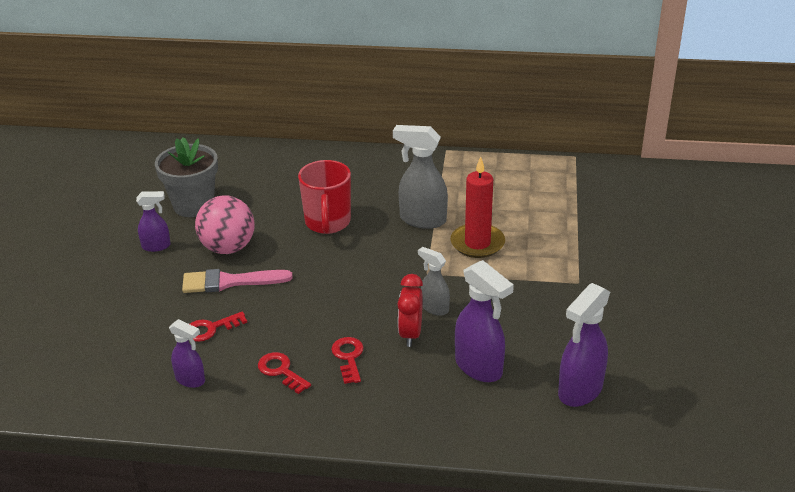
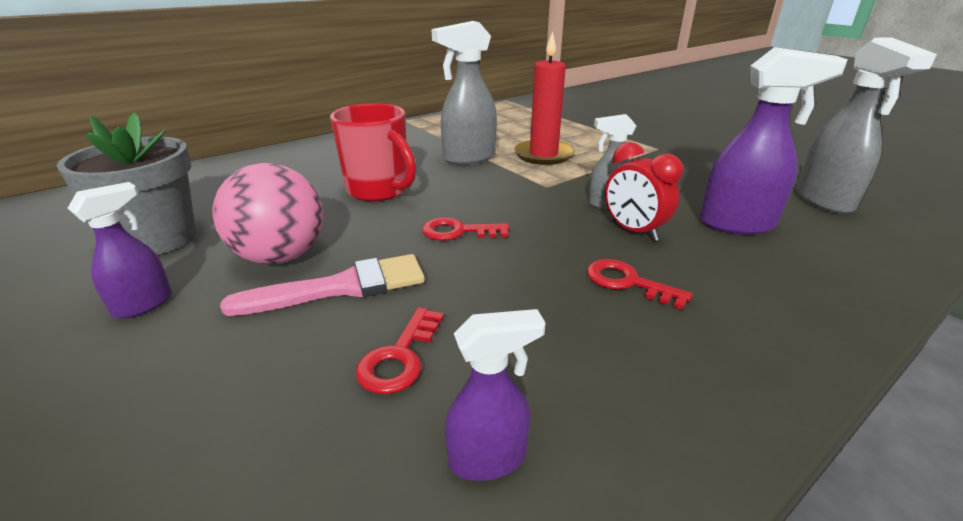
camera: 45 degrees left, 5 degrees down
(230, 282) = (340, 287): pink brush -> pink brush turned 150 degrees counterclockwise
(281, 371) = (591, 346): red key -> red key (458, 231)
(579, 391) = (824, 201): purple spray bottle -> grey spray bottle

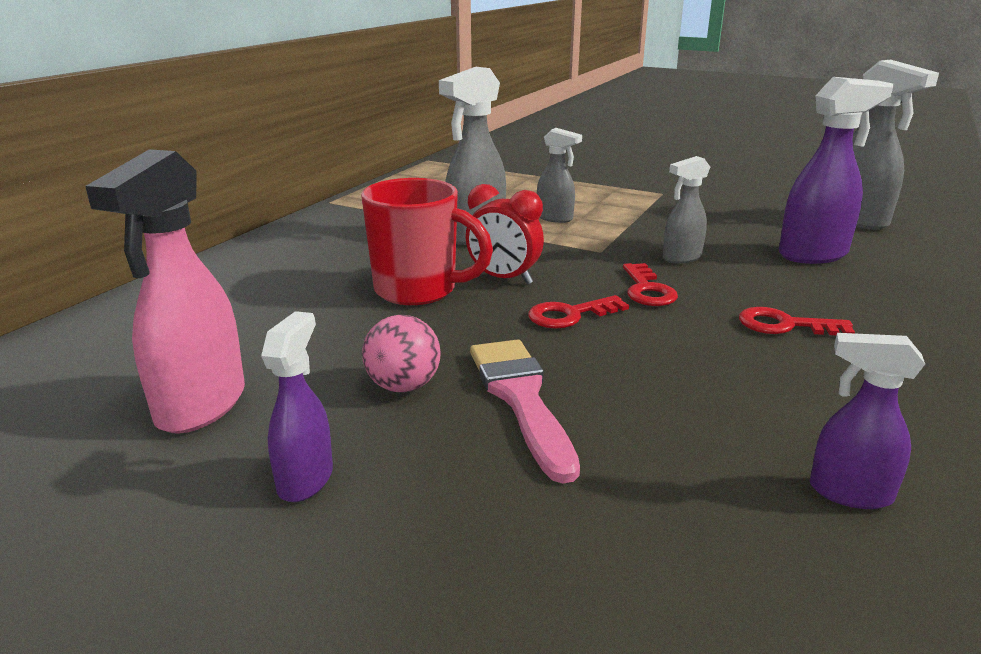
camera: 25 degrees left, 5 degrees down
(159, 239) = (200, 406): grey flower pot -> pink spray bottle
(281, 256) = (403, 386): pink ball -> pink ball, size x0.60
(340, 287) = (521, 399): pink brush -> pink brush turned 60 degrees counterclockwise
(399, 357) = (671, 443): red key -> red key (647, 290)
(489, 459) = (848, 493): purple spray bottle -> purple spray bottle turned 120 degrees counterclockwise
(543, 155) = (555, 218): red candle -> grey spray bottle
(633, 231) = (736, 279): red clock -> red clock (504, 279)

